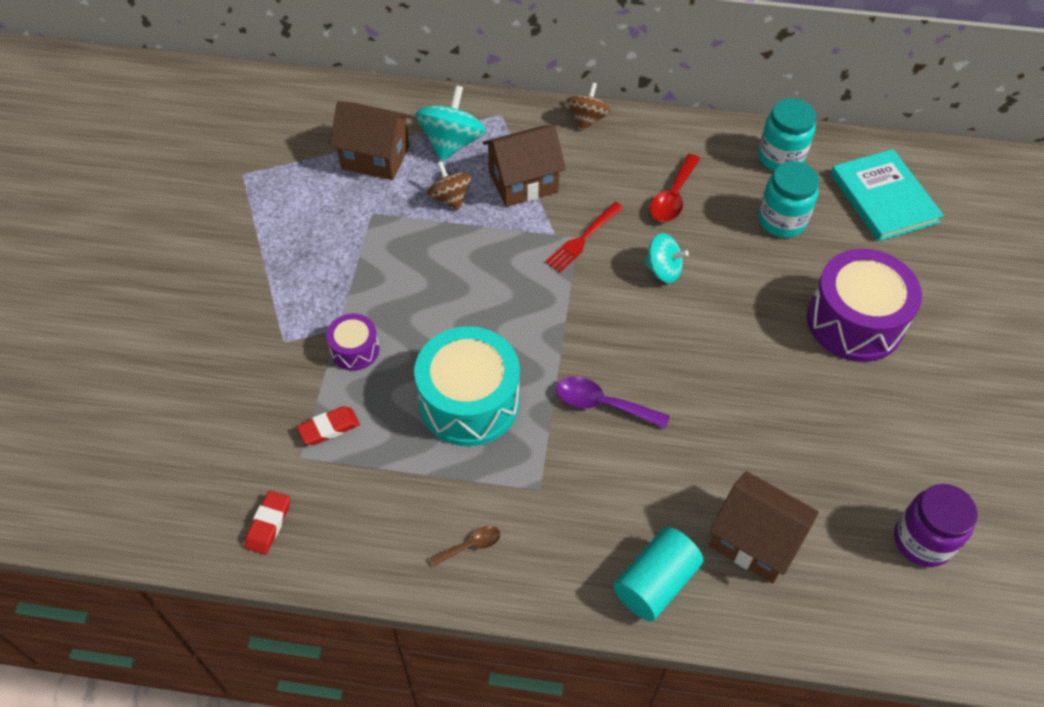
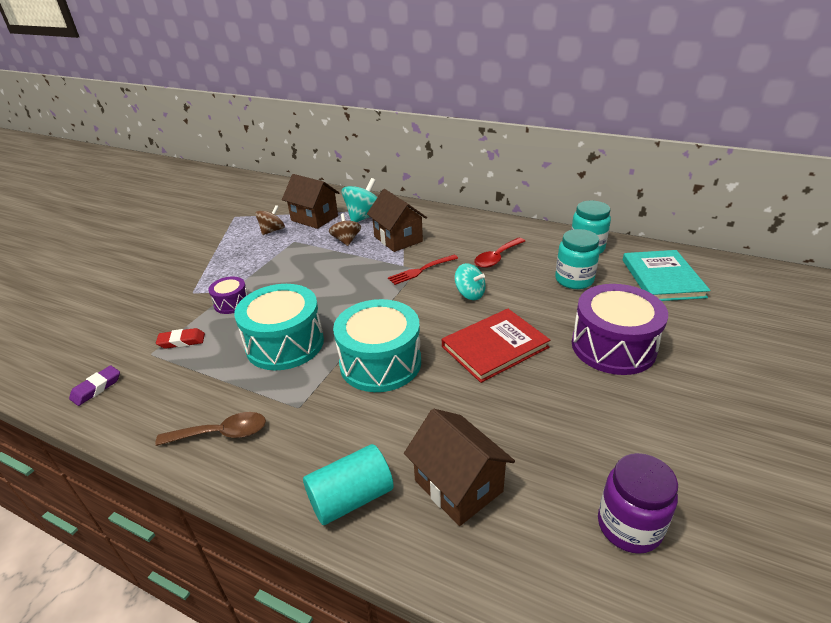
camera: 20 degrees right, 20 degrees down
(268, 524) = (96, 388): red eraser -> purple eraser
(471, 546) = (221, 433): brown spoon -> brown spoon, size x1.70
(523, 182) = (398, 239): brown house -> brown house turned 60 degrees clockwise
(587, 119) = (457, 216): brown spinning top -> brown spinning top (272, 231)
(602, 404) = (380, 363): purple spoon -> turquoise drum
(725, 351) = (494, 347): none -> red book

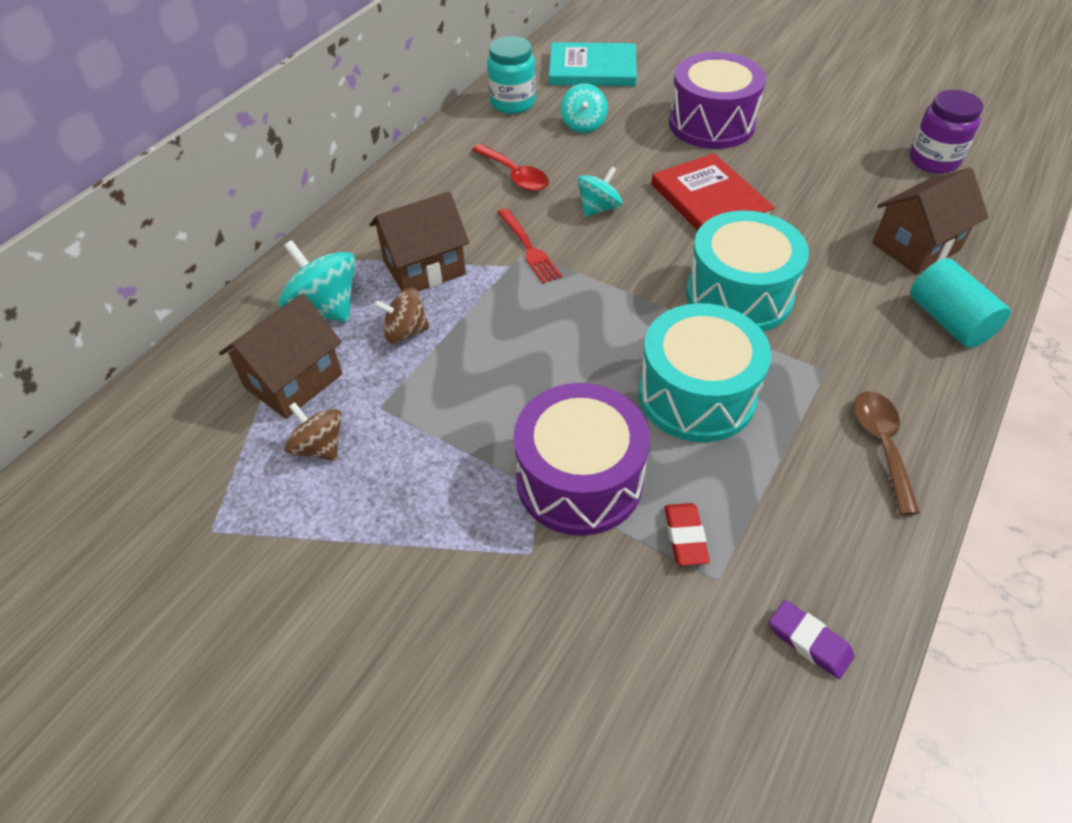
camera: 85 degrees left, 15 degrees up
(232, 303) = (579, 480): purple drum -> purple drum, size x2.01
(574, 280) = (583, 125): turquoise jar -> turquoise spinning top

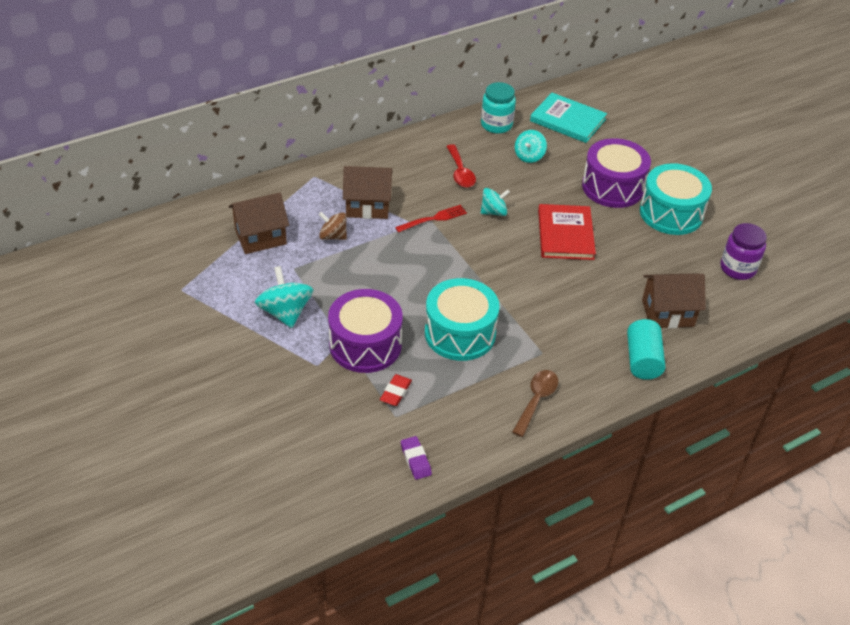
camera: 25 degrees right, 5 degrees down
(319, 447) = (252, 274): brown spinning top -> none
(325, 307) = (301, 206): turquoise spinning top -> turquoise spinning top (285, 312)
(529, 248) = (434, 219): red fork -> red fork turned 120 degrees counterclockwise
(739, 295) = (531, 294): turquoise drum -> turquoise drum (671, 213)

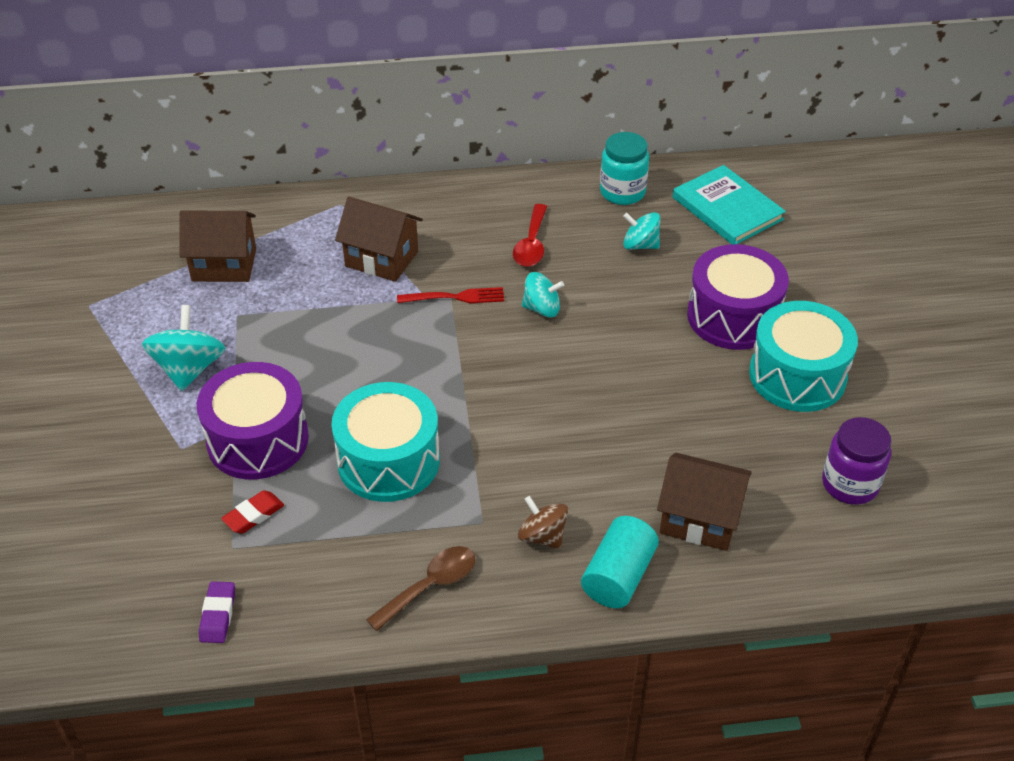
camera: 25 degrees right, 0 degrees up
(333, 236) = (312, 286): brown spinning top -> brown spinning top (542, 536)
(529, 156) = (640, 245): turquoise spinning top -> turquoise spinning top turned 60 degrees clockwise
(565, 234) = (622, 365): red book -> none

